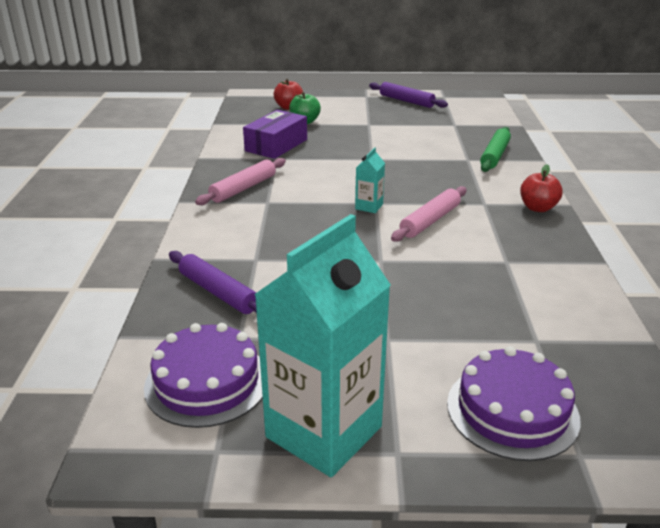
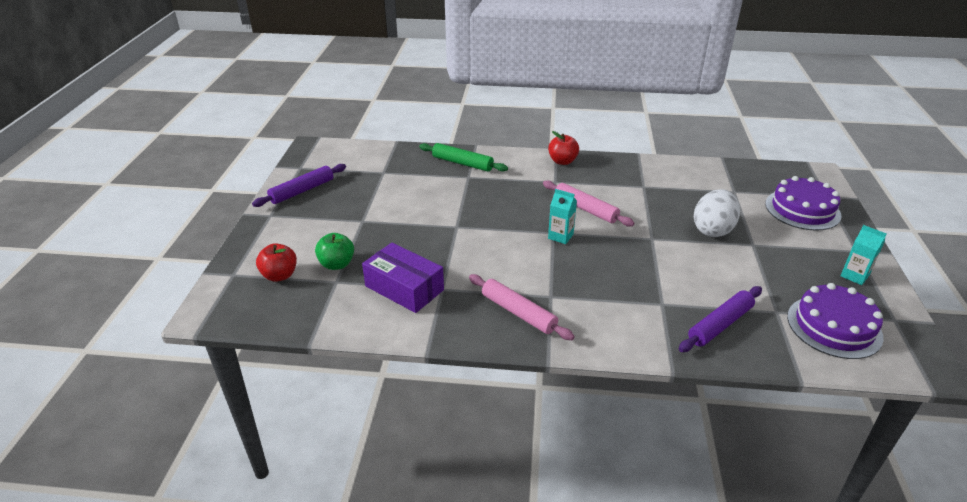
camera: 85 degrees left, 5 degrees up
(324, 432) = (854, 276): turquoise carton -> turquoise carton, size x0.42
(414, 307) = (712, 230): none -> white egg

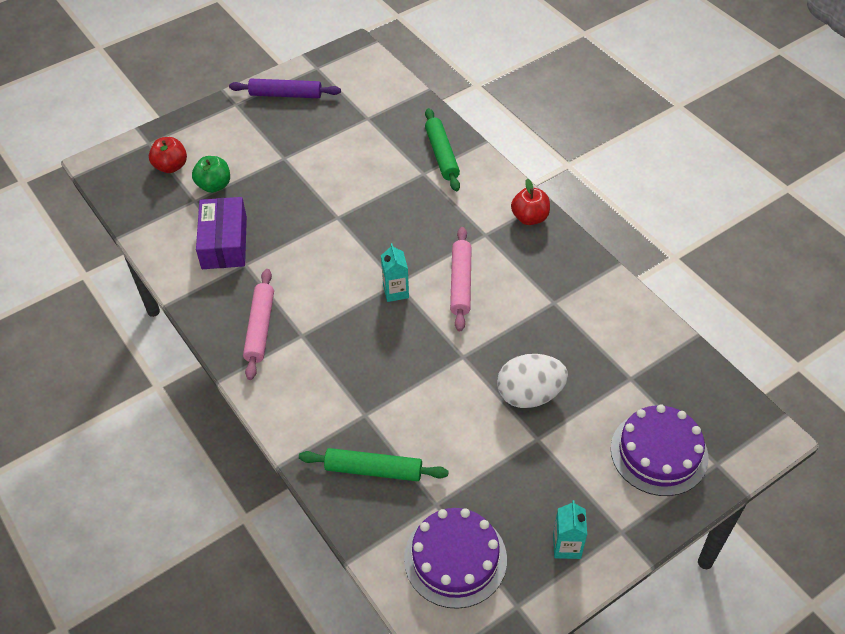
camera: 50 degrees right, 15 degrees up
(720, 324) = (373, 470): purple rolling pin -> green rolling pin

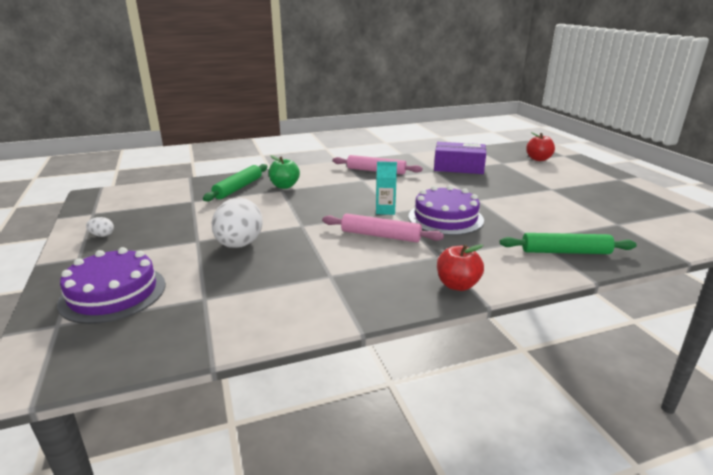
camera: 105 degrees right, 25 degrees down
(214, 185) = (518, 168): green apple -> green apple (284, 186)
(285, 95) = (640, 196): purple rolling pin -> none
(455, 558) = (149, 201): purple cake -> purple cake (445, 218)
(566, 546) = (102, 235): turquoise carton -> white egg

